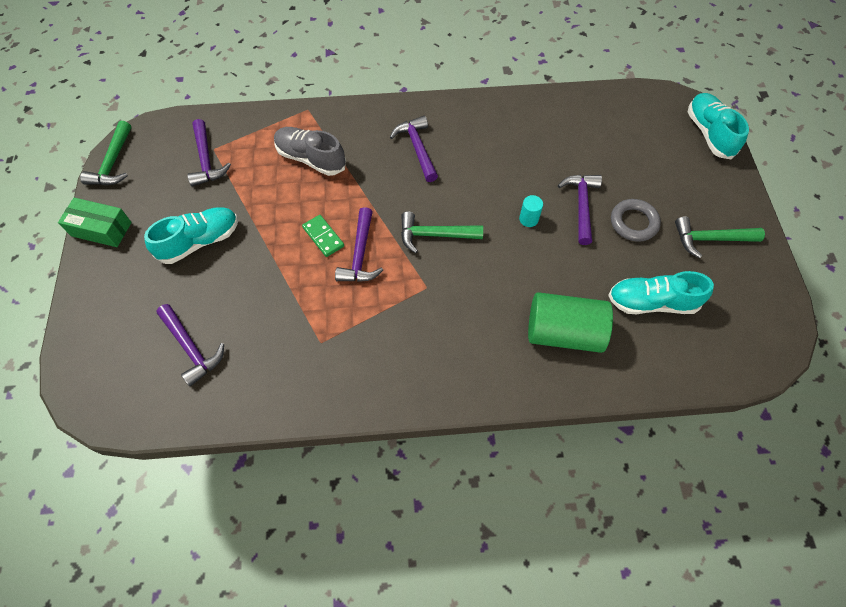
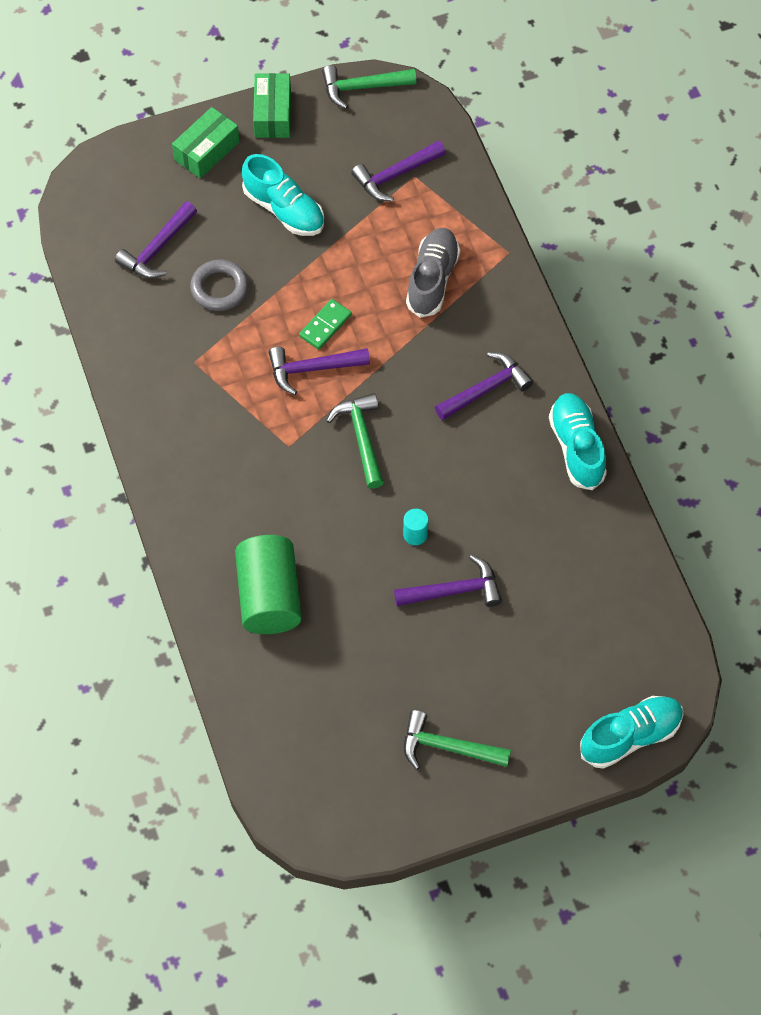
camera: 75 degrees right, 0 degrees up
(110, 286) = (207, 151): none -> green box
(633, 222) = (446, 654): grey ring -> grey ring (219, 288)
(652, 302) = (335, 686): turquoise shoe -> turquoise shoe (576, 447)
(710, 239) = (447, 747): green hammer -> green hammer turned 60 degrees counterclockwise

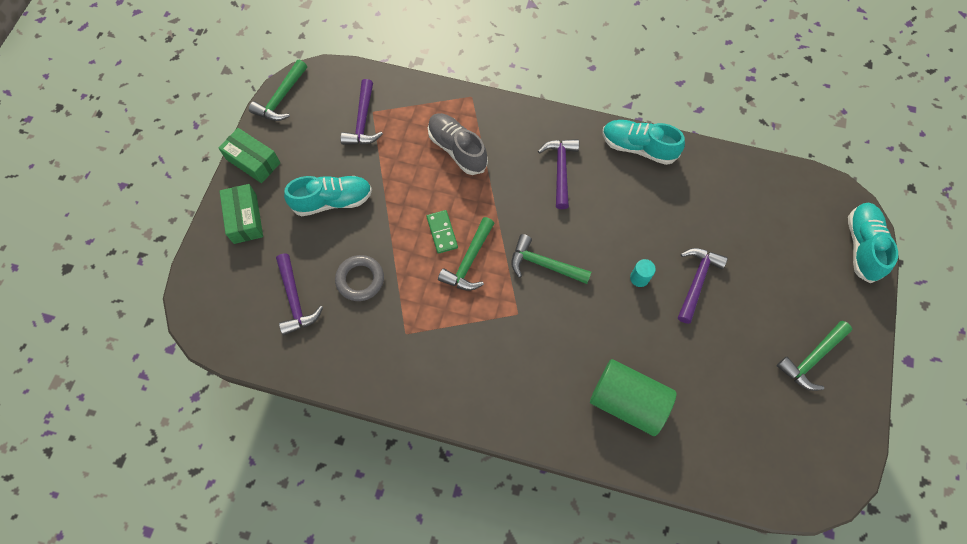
camera: 55 degrees left, 5 degrees up
(312, 369) = (469, 261): purple hammer -> green hammer

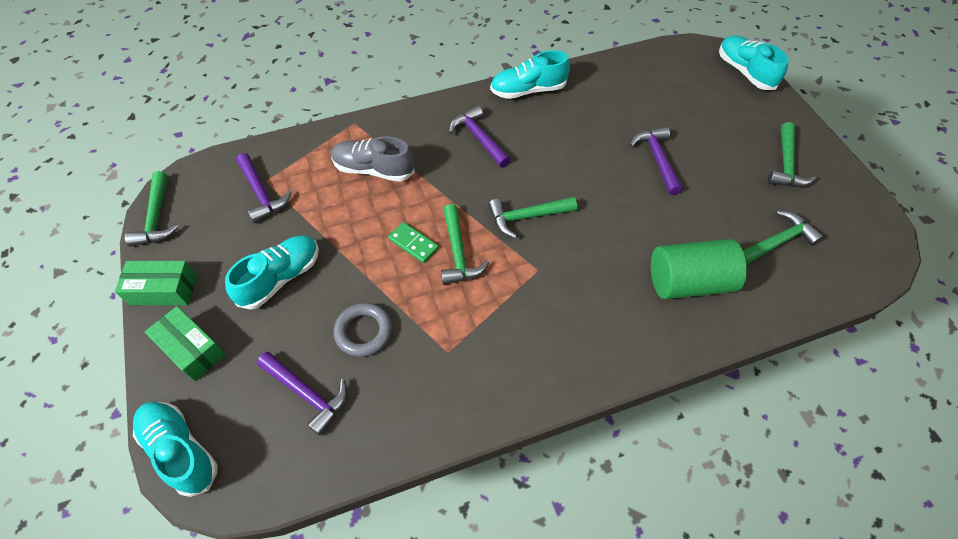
camera: 35 degrees left, 10 degrees down
(198, 286) = (180, 450): none -> turquoise shoe
(639, 278) = (612, 182): turquoise cylinder -> none
(734, 419) = (777, 242): none -> green hammer

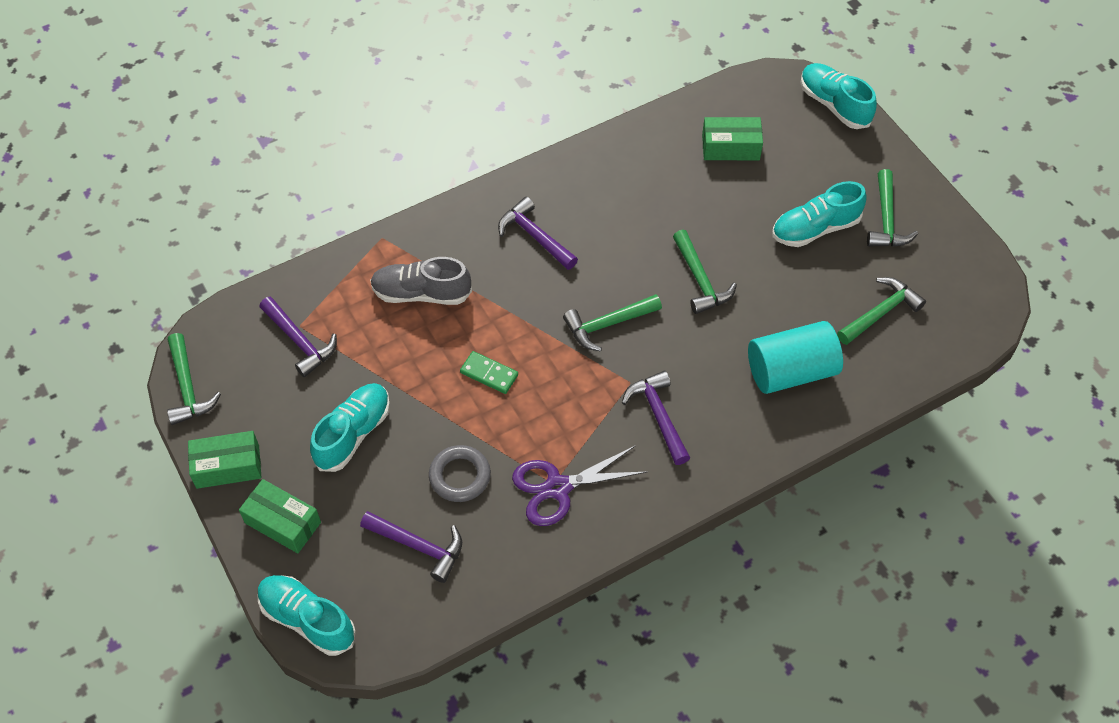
camera: 10 degrees left, 0 degrees up
(451, 357) = (558, 487): none -> purple scissors
(458, 253) = (540, 377): green hammer -> green hammer (700, 280)
(528, 90) = (581, 165): turquoise shoe -> turquoise shoe (815, 229)
(654, 92) = (730, 147): none -> green box
(657, 159) = (743, 234): purple hammer -> purple hammer (658, 416)
(688, 282) = (791, 371): green cylinder -> turquoise cylinder

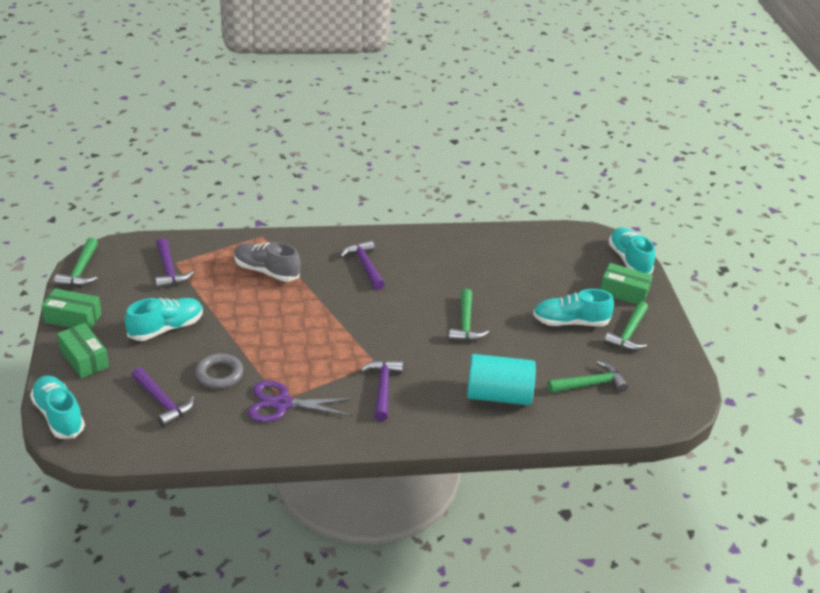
camera: 20 degrees right, 20 degrees down
(489, 374) = (280, 327): green domino -> none
(608, 324) = (382, 327): green hammer -> none
(730, 147) = (536, 261): green box -> green box (624, 292)

